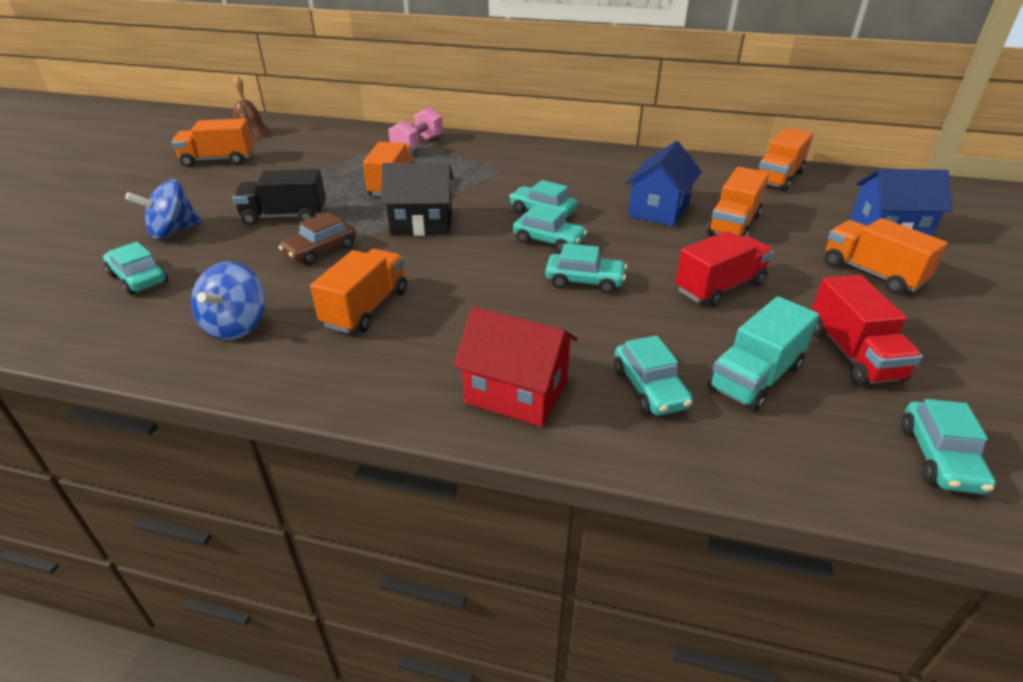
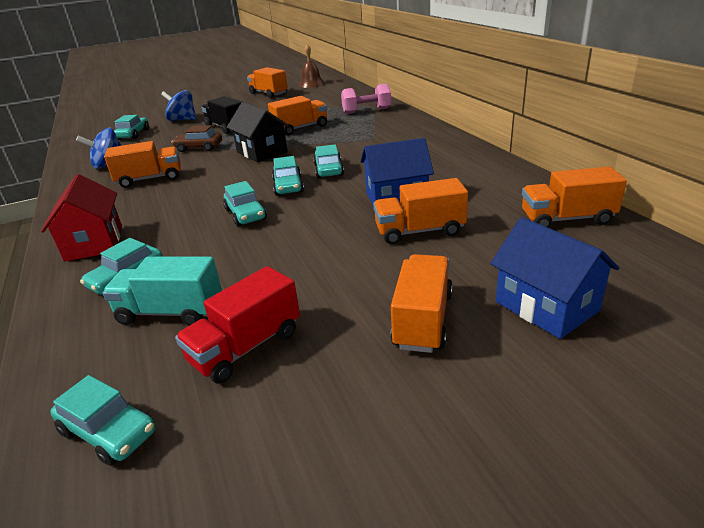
camera: 55 degrees right, 5 degrees down
(719, 287) = (295, 259): red truck -> none
(939, 458) = (109, 432): turquoise car -> turquoise car turned 120 degrees counterclockwise

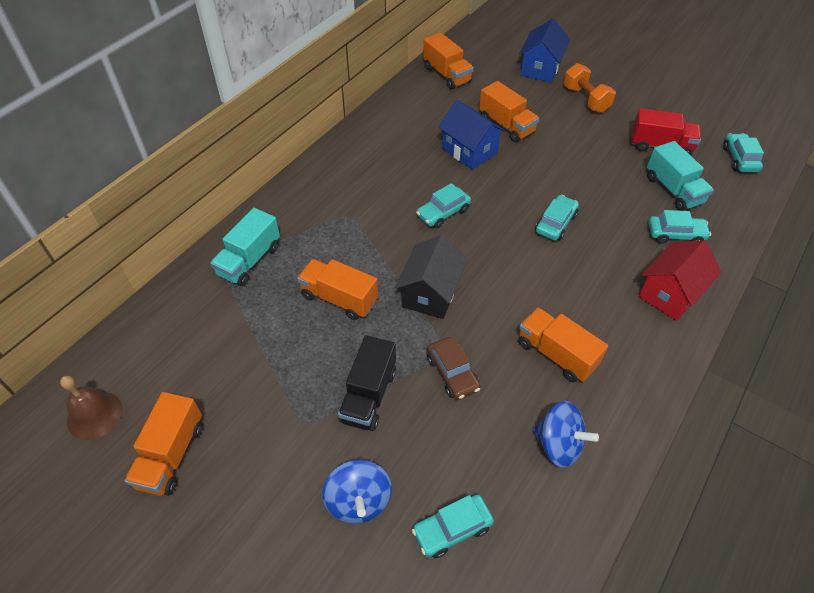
camera: 125 degrees left, 20 degrees up
(288, 186) = (492, 224): turquoise car -> none
(366, 111) = (249, 260): pink dumbbell -> turquoise truck
(423, 320) = (585, 99): orange truck -> orange dumbbell

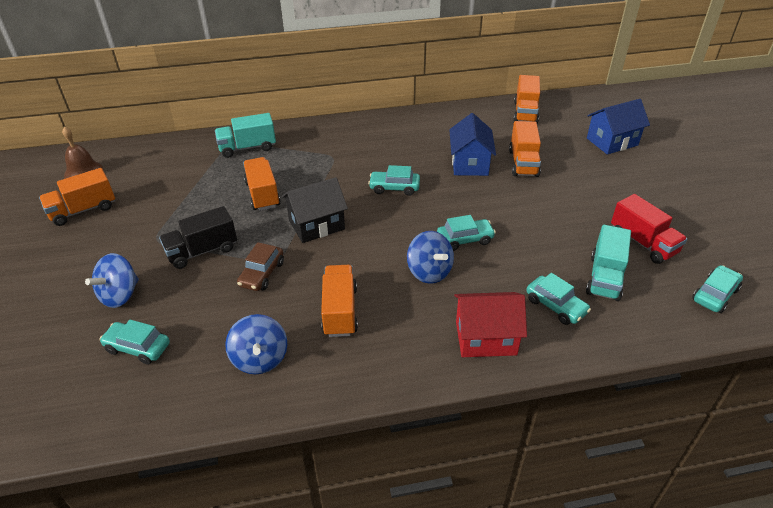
camera: 45 degrees right, 10 degrees down
(569, 270) = (429, 272): none -> blue spinning top
(585, 99) = (621, 179): orange dumbbell -> none

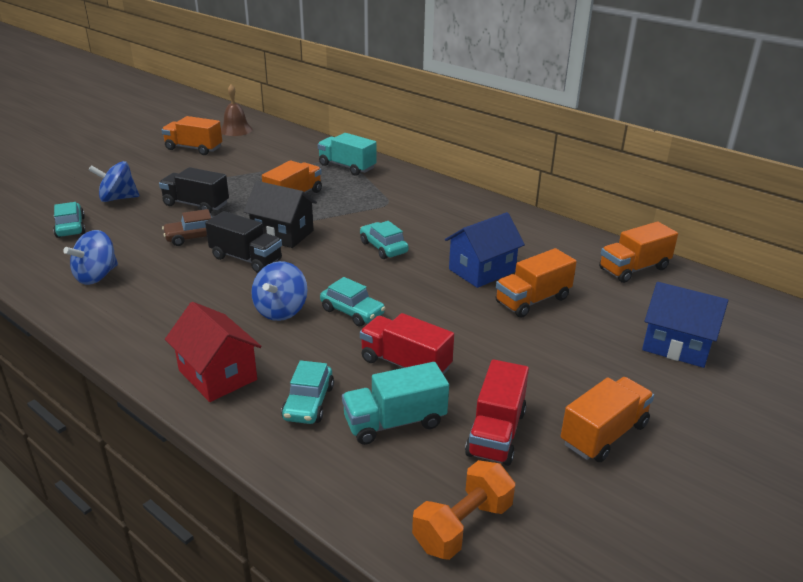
camera: 50 degrees right, 10 degrees down
(333, 259) = (246, 259): none -> black truck
(340, 311) = (183, 287): orange truck -> orange truck (604, 434)
(547, 245) = (405, 364): none -> red truck
(715, 295) = (463, 526): turquoise car -> orange dumbbell

